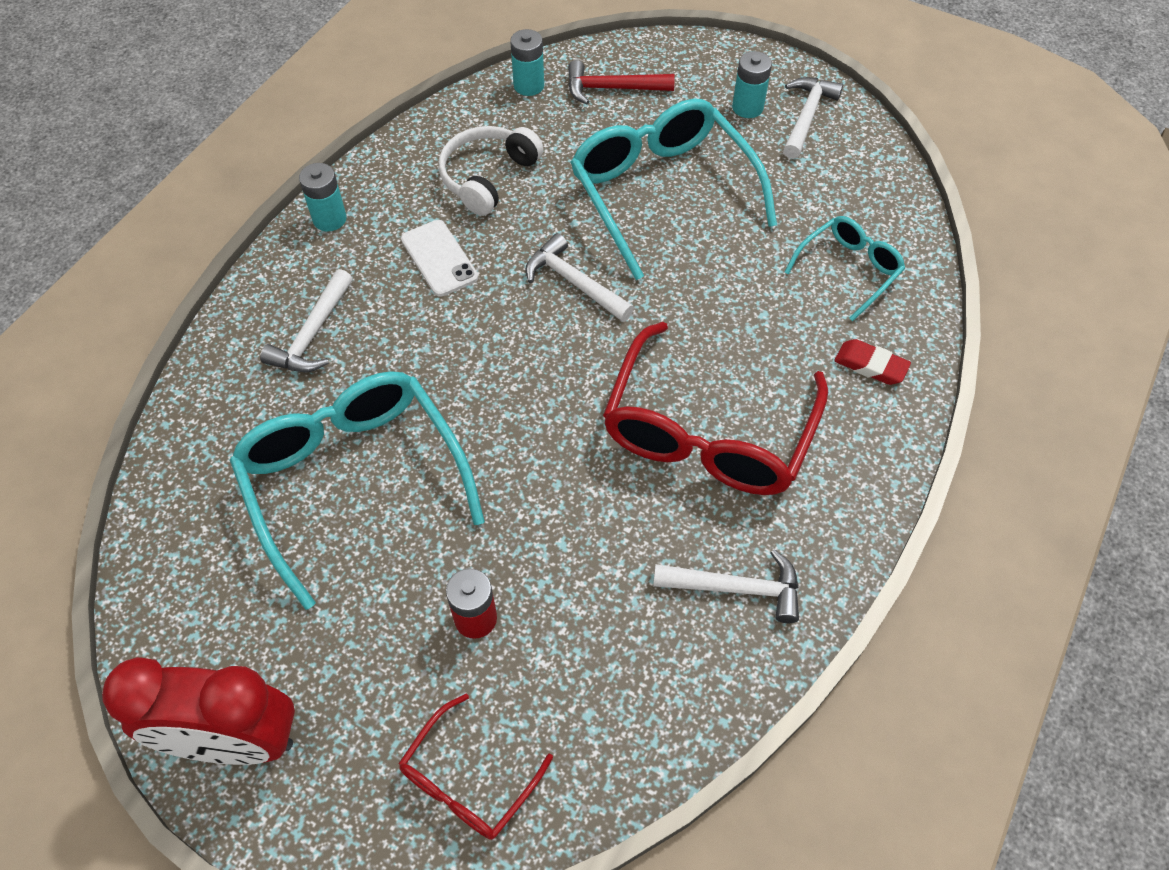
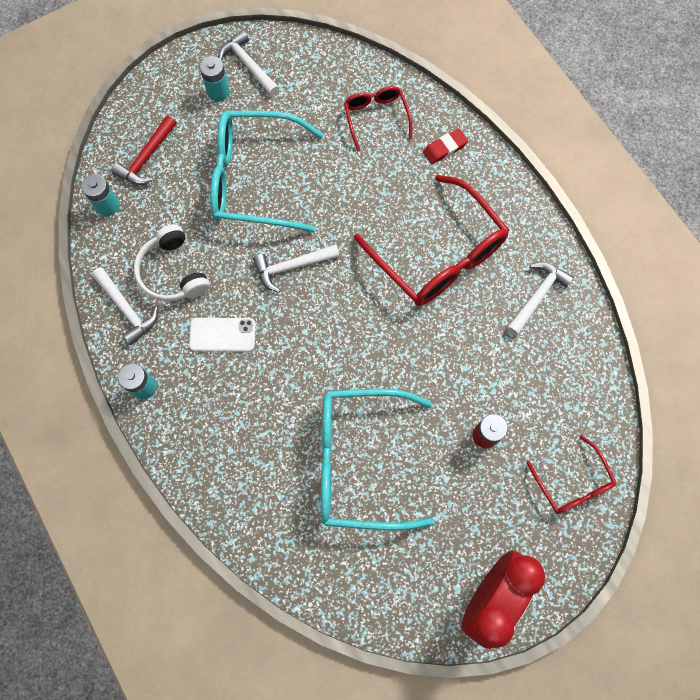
camera: 60 degrees left, 15 degrees up
(313, 334) = (235, 439): white hammer -> white hammer (127, 309)
(849, 270) = (376, 117): turquoise glasses -> red glasses

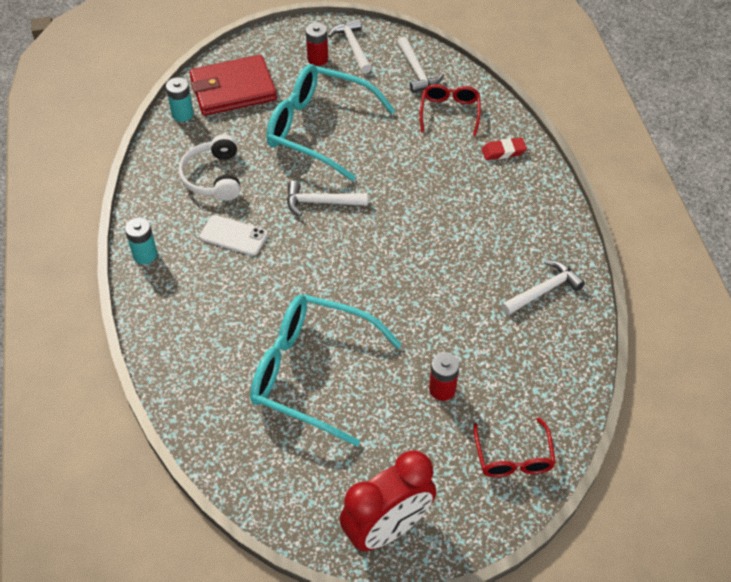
camera: 20 degrees right, 20 degrees down
(127, 309) = (160, 192): white hammer -> white hammer (417, 71)
(147, 158) = (233, 89): red hammer -> red wallet
(218, 92) = (317, 59): turquoise battery -> red battery
(438, 255) = (461, 231): red glasses -> none

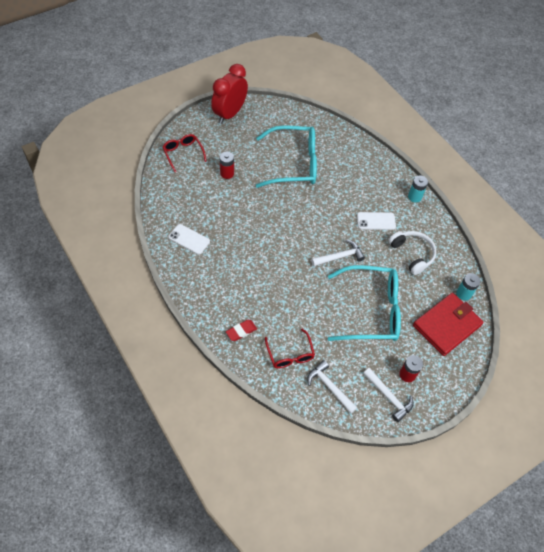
camera: 155 degrees right, 5 degrees up
(543, 290) = (189, 239): white hammer -> white phone

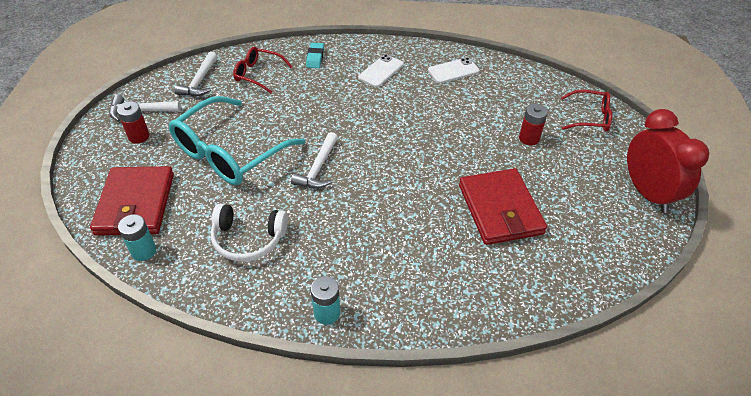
camera: 130 degrees right, 10 degrees down
(241, 331) = (315, 58): red eraser -> turquoise eraser
(294, 164) = (500, 209): turquoise glasses -> red wallet
(329, 387) = (200, 81): white hammer -> white hammer turned 105 degrees clockwise
(376, 221) = (331, 236): white phone -> white phone (381, 71)

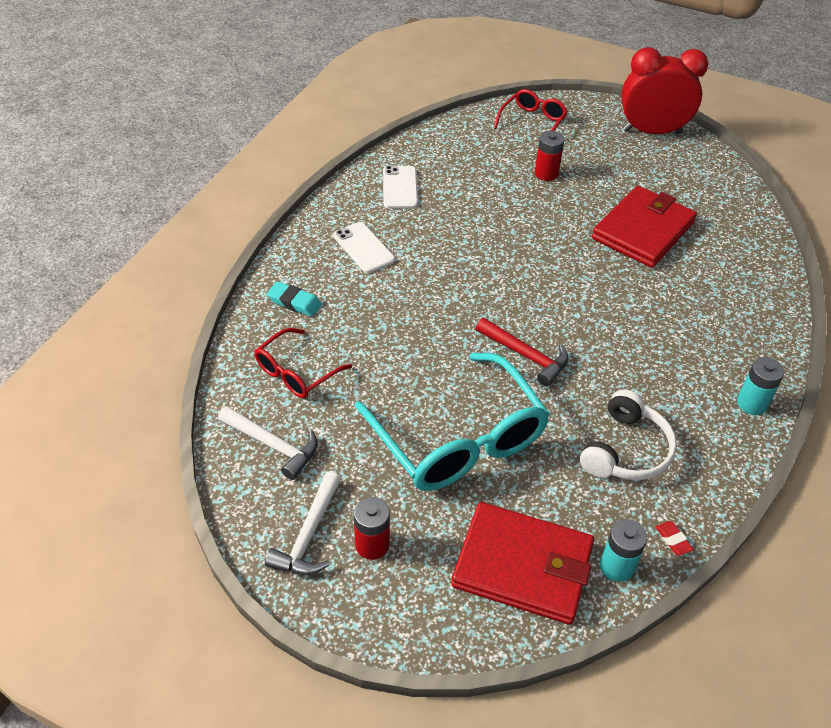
camera: 70 degrees left, 0 degrees up
(172, 279) = (673, 540): none -> red eraser
(318, 168) = (525, 355): white hammer -> red hammer
(500, 209) = (643, 230): red wallet -> red wallet turned 60 degrees counterclockwise

